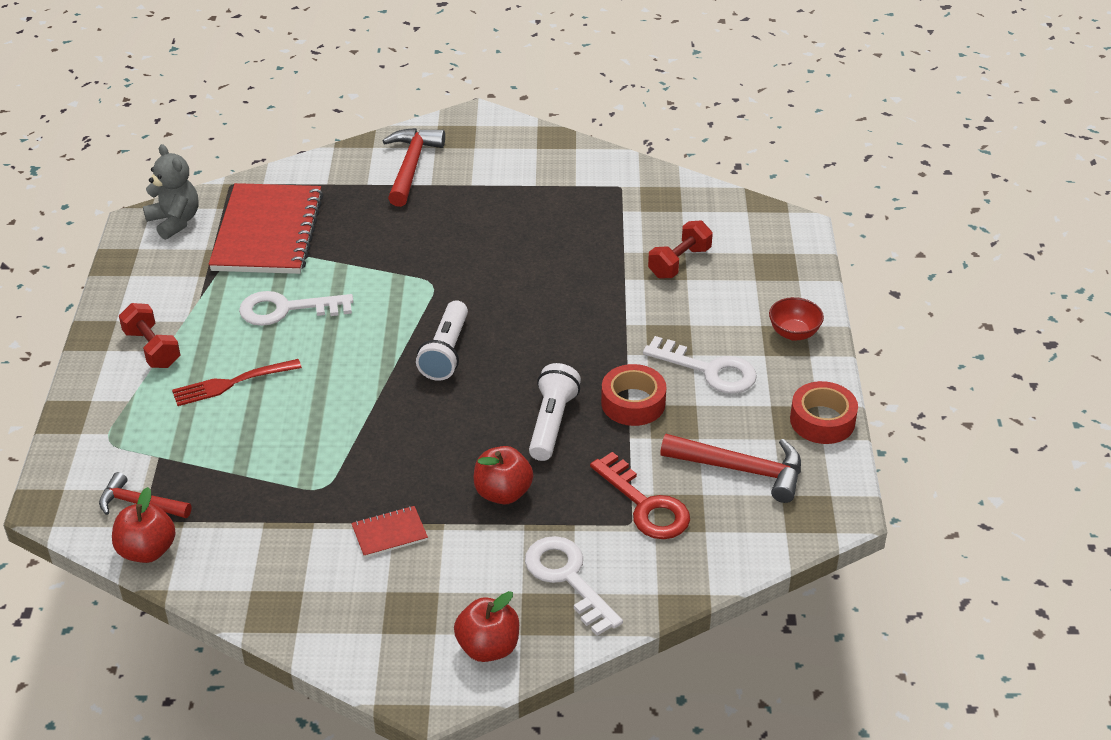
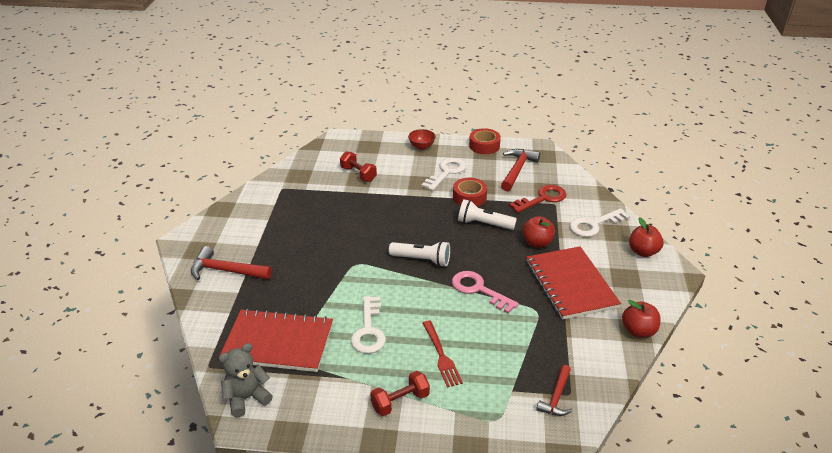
camera: 85 degrees left, 5 degrees down
(147, 550) = (597, 390): red apple -> red apple (638, 331)
(374, 419) = (478, 290): none -> pink key
(389, 533) = (570, 284): red notebook -> red notebook, size x2.40

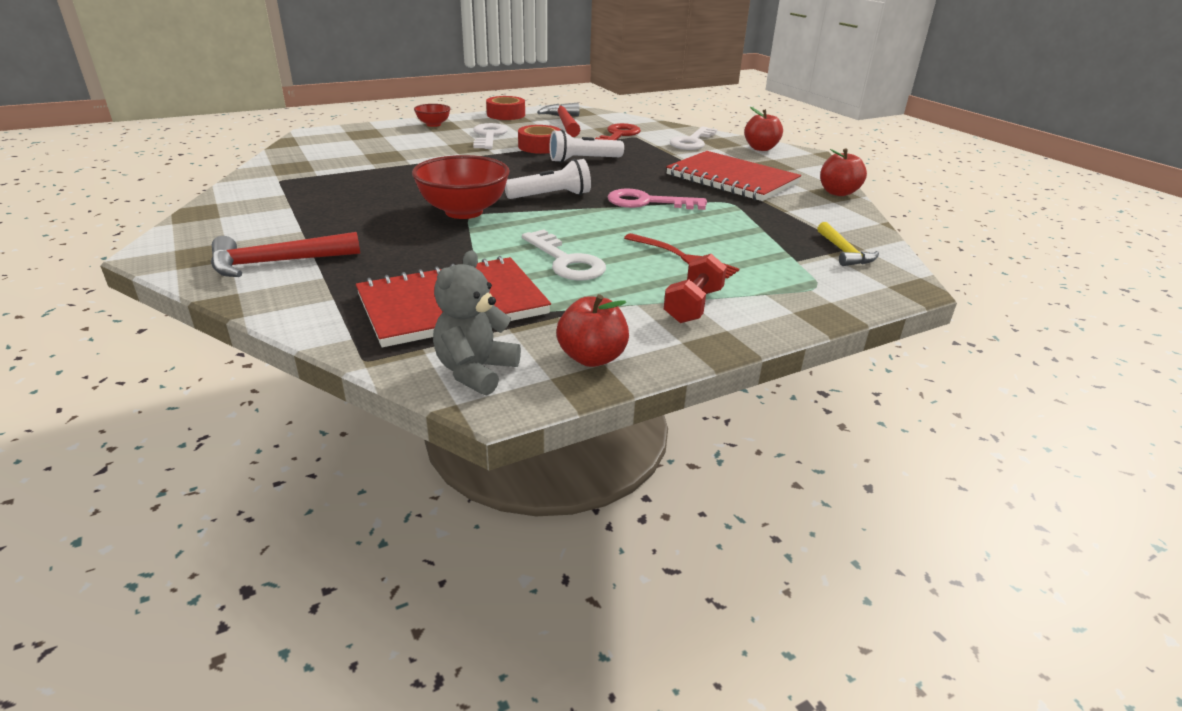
camera: 35 degrees left, 5 degrees down
(355, 258) = (464, 211): none -> red bowl
(358, 174) = (378, 153): red dumbbell -> none
(537, 243) = (657, 161): red apple -> red apple (592, 358)
(556, 397) = (844, 252): red hammer -> yellow hammer

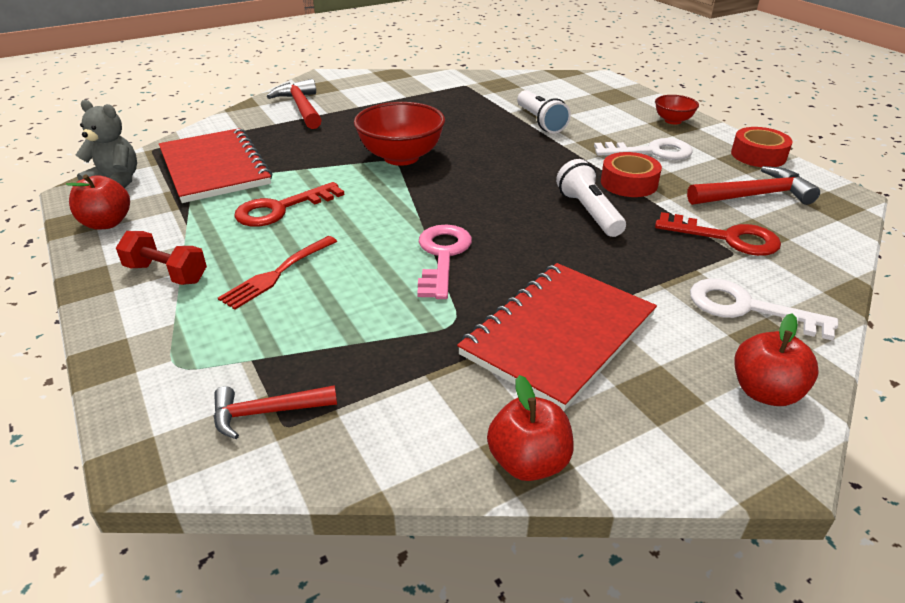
camera: 90 degrees right, 5 degrees up
(551, 196) = (452, 196): white flashlight -> white flashlight (540, 122)
(566, 261) = (281, 209): white key -> red key
(844, 252) = (267, 412): yellow hammer -> red hammer

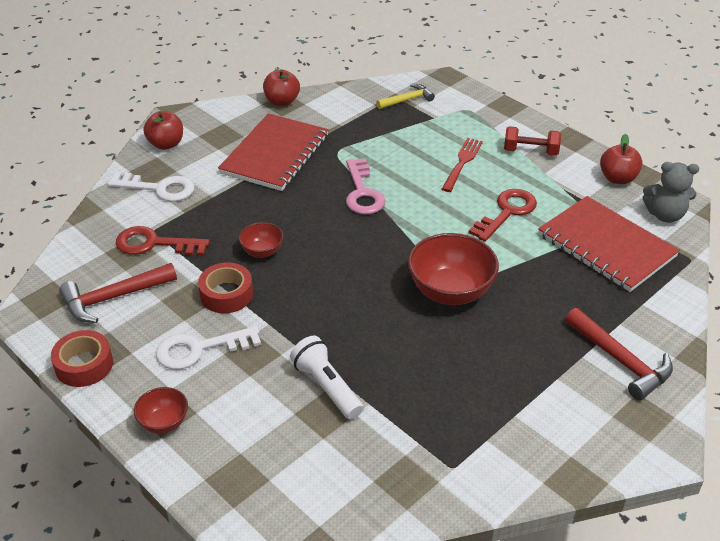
camera: 165 degrees right, 5 degrees up
(267, 412) = (407, 100): red hammer -> yellow hammer
(588, 212) = (262, 251): white flashlight -> red bowl

